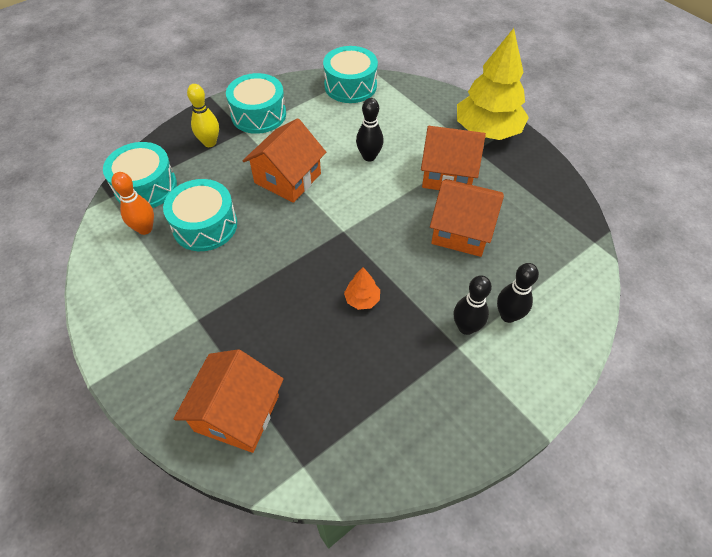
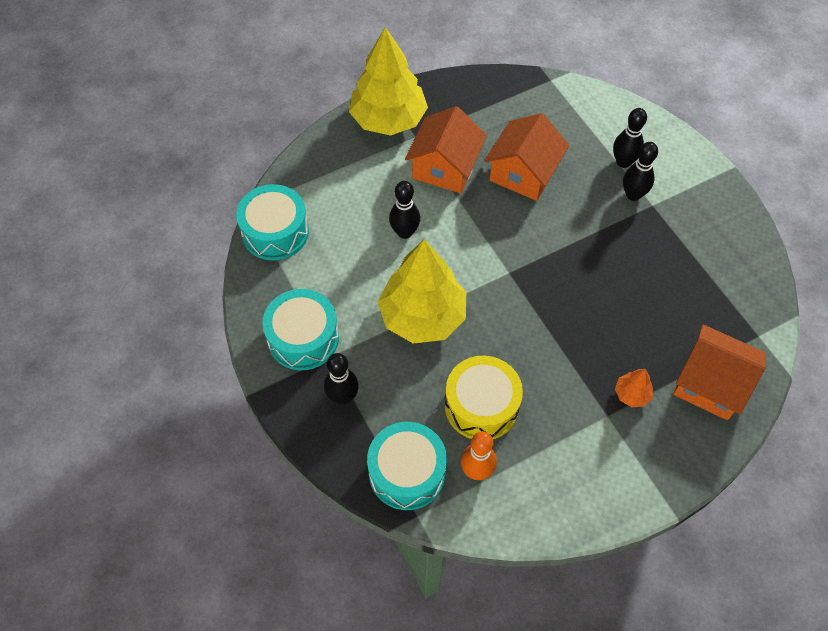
camera: 80 degrees left, 5 degrees up
(205, 225) = (481, 405): turquoise drum -> yellow drum
(210, 142) = (343, 397): yellow bowling pin -> black bowling pin
(287, 178) = (423, 316): orange house -> yellow tree
(362, 299) = (596, 268): orange tree -> orange tree (632, 394)

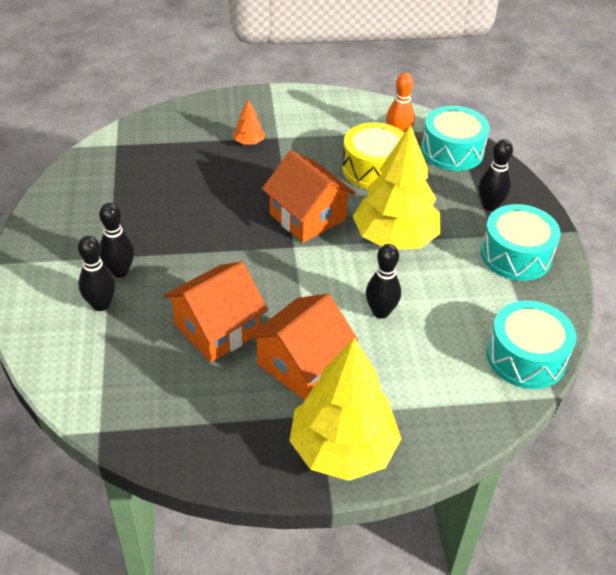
camera: 160 degrees left, 15 degrees down
(710, 383) = (183, 131): orange house -> orange house (307, 217)

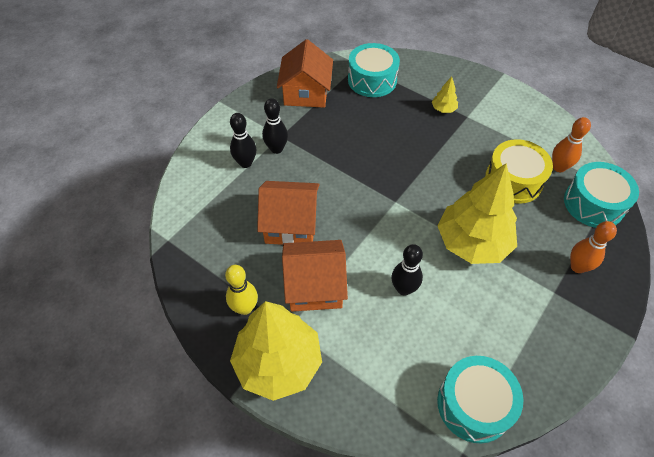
camera: 45 degrees right, 10 degrees up
(249, 142) = (443, 109): orange tree -> yellow tree
(257, 430) = (245, 308): none -> yellow bowling pin
(307, 217) = (427, 186): orange house -> orange house (306, 93)
(490, 206) = (577, 267): black bowling pin -> orange bowling pin
(516, 255) = (555, 320): turquoise drum -> turquoise drum (372, 80)

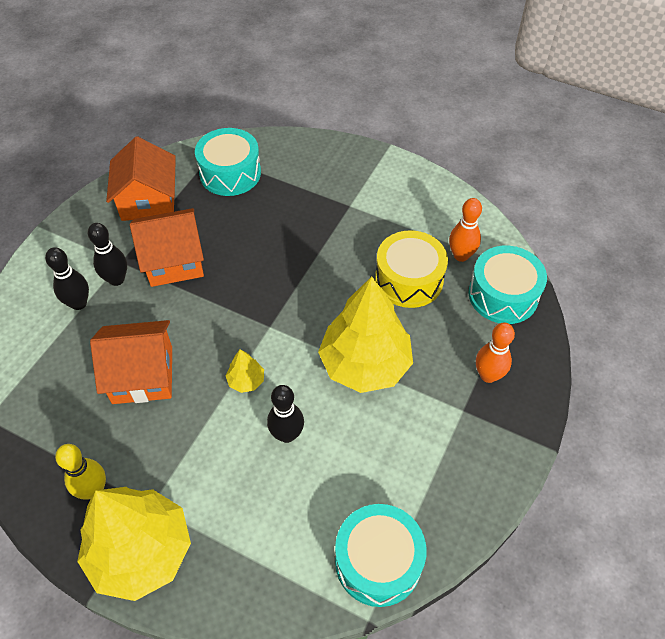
camera: 10 degrees left, 0 degrees up
(315, 286) = (178, 448): orange house -> orange house (174, 261)
(443, 109) = (320, 200): yellow tree -> yellow tree (246, 380)

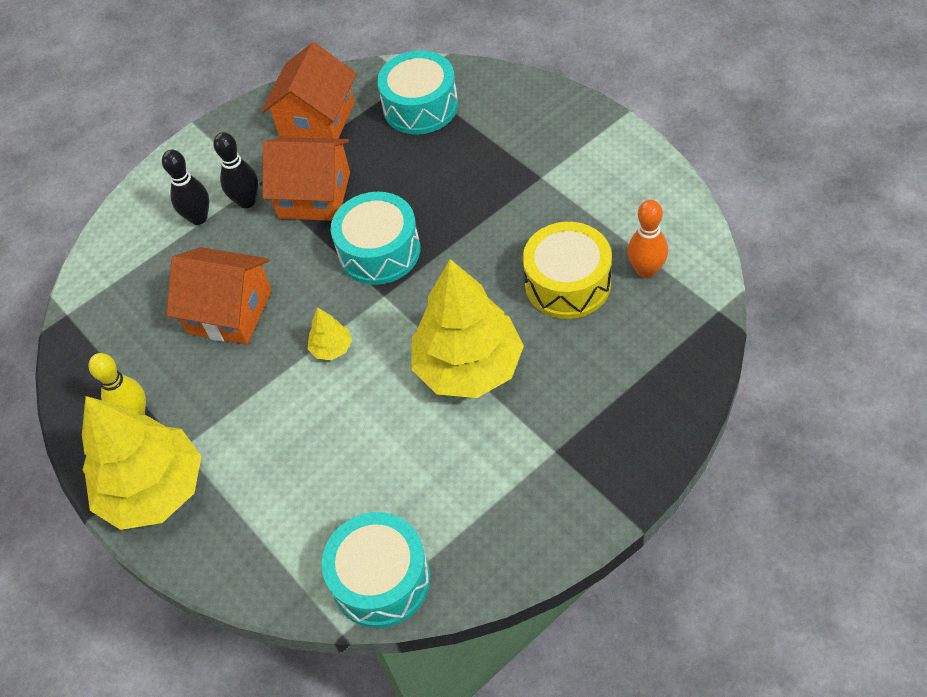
camera: 30 degrees right, 0 degrees up
(287, 434) = (348, 418): black bowling pin -> none
(488, 375) = (605, 420): orange bowling pin -> none
(503, 295) = (674, 332): turquoise drum -> turquoise drum (379, 251)

